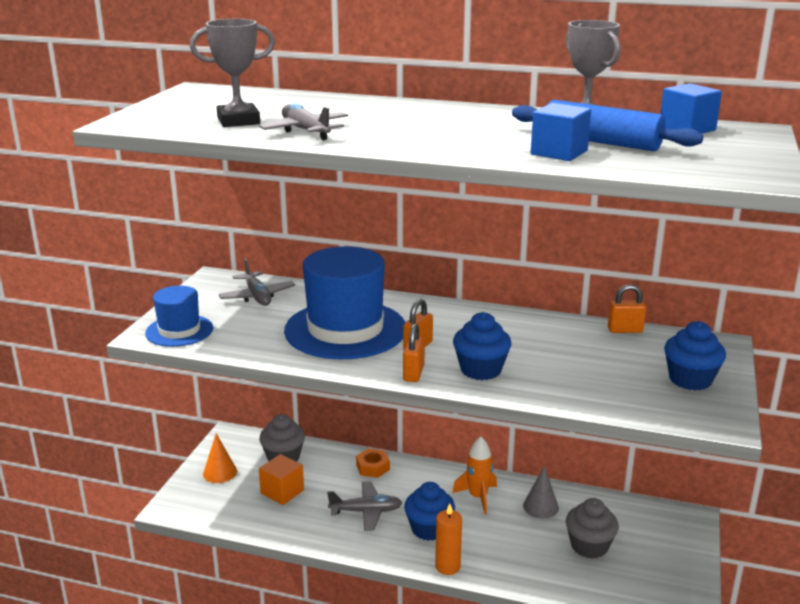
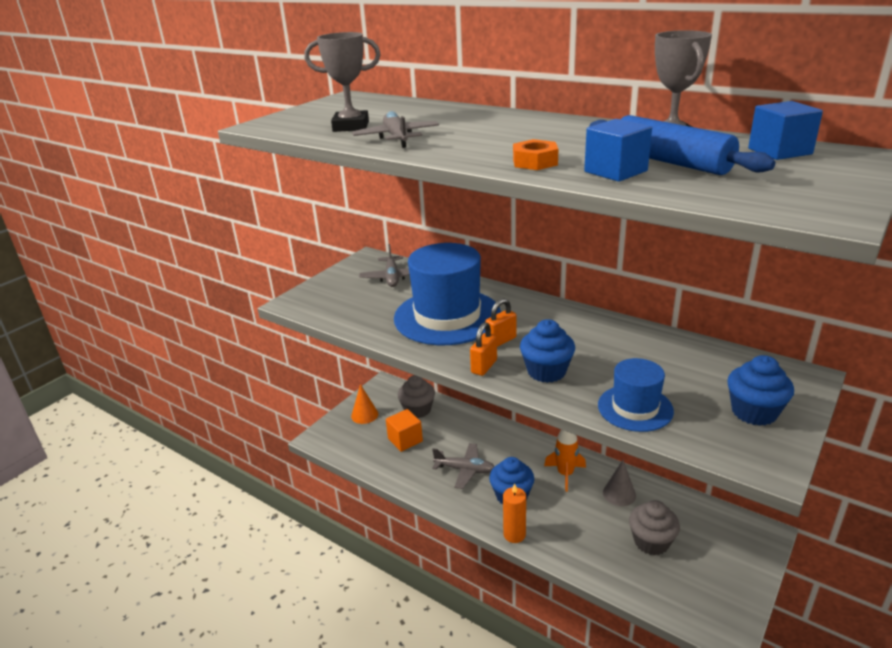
camera: 20 degrees right, 5 degrees up
(179, 331) = (316, 302): blue hat -> blue hat (635, 408)
(373, 467) = (485, 431): orange nut -> orange nut (535, 162)
(625, 330) = (708, 348): orange padlock -> none

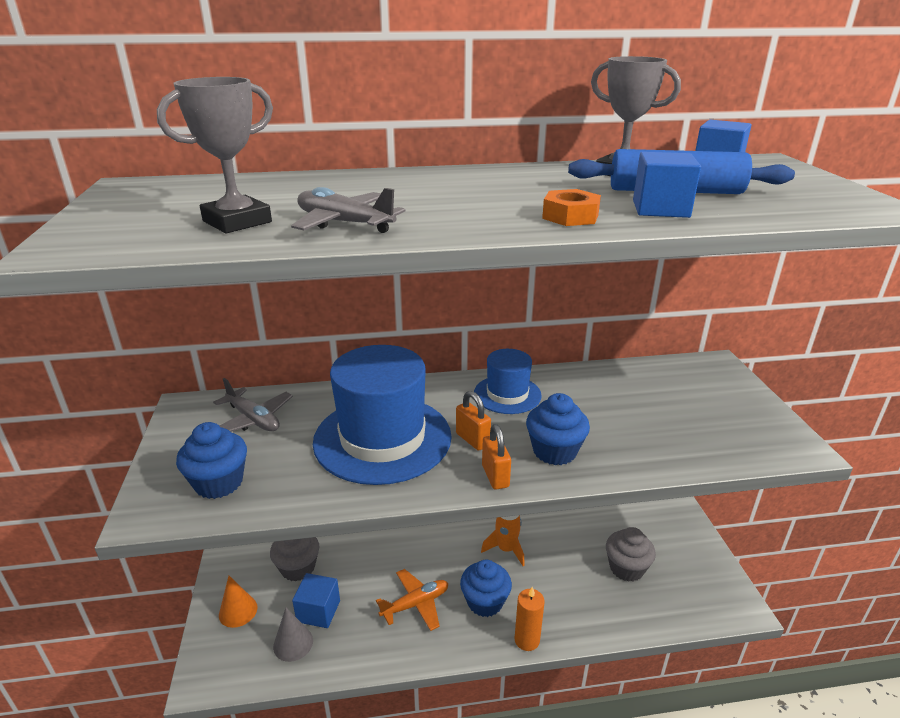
camera: 45 degrees left, 0 degrees up
(405, 440) = (318, 611): orange cube -> blue cube
(465, 470) = (415, 604): grey plane -> orange plane
(501, 341) = (472, 439): orange padlock -> orange padlock turned 45 degrees counterclockwise
(619, 494) = (563, 540): grey cone -> grey cone (293, 643)
(635, 408) = (663, 448): blue hat -> blue hat (507, 394)
(754, 412) = (732, 408): blue cupcake -> blue cupcake (219, 483)

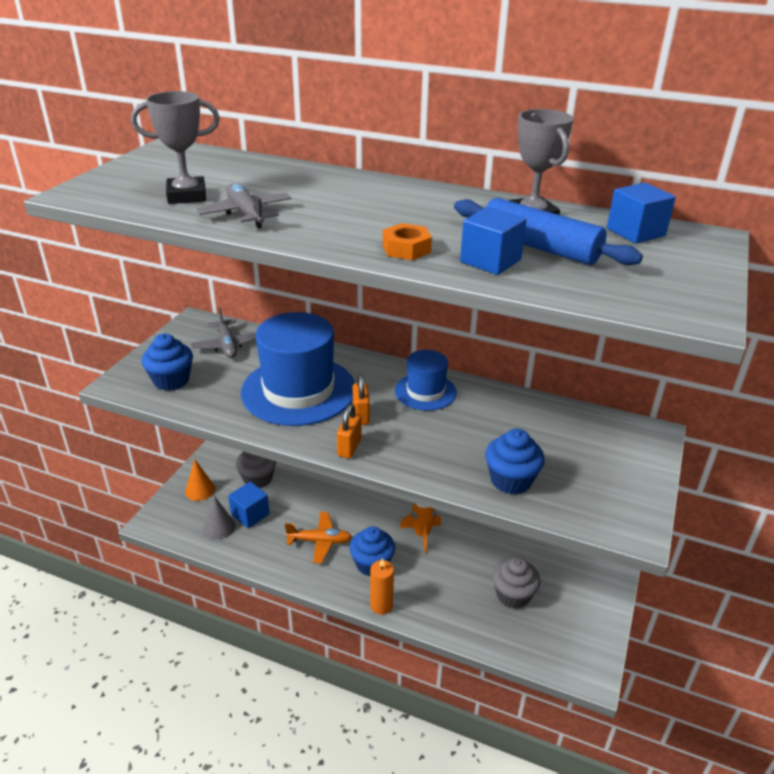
camera: 30 degrees right, 5 degrees up
(554, 451) = (413, 448): blue cupcake -> blue cupcake (511, 480)

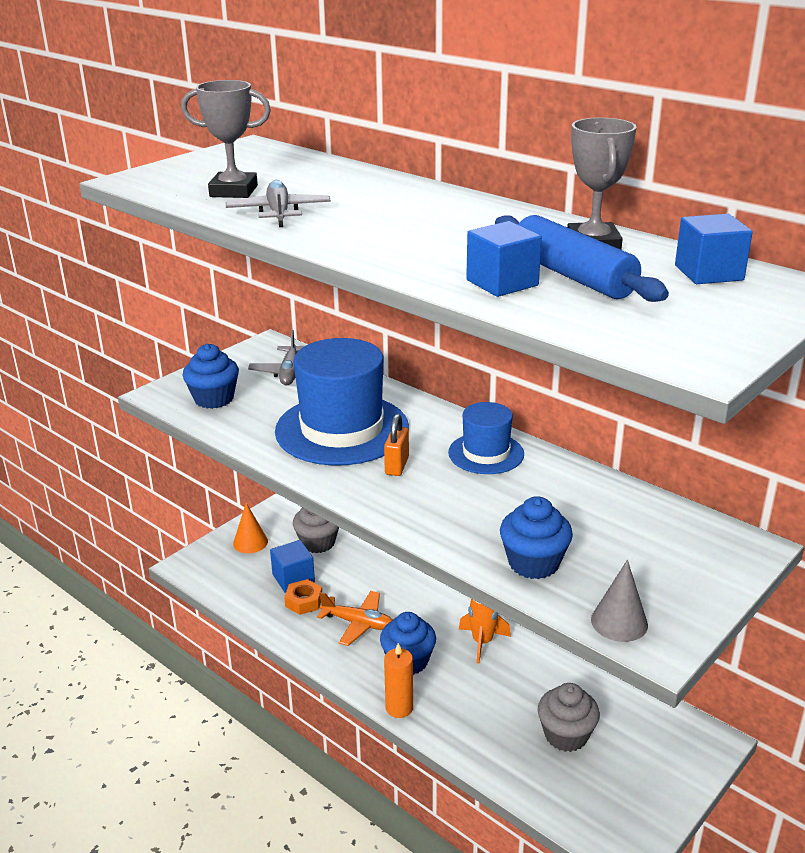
camera: 20 degrees right, 5 degrees down
(219, 527) = (254, 585): grey cone -> grey cone (619, 622)
(349, 447) = (365, 496): orange padlock -> none
(406, 249) = (418, 261): orange nut -> orange nut (304, 601)

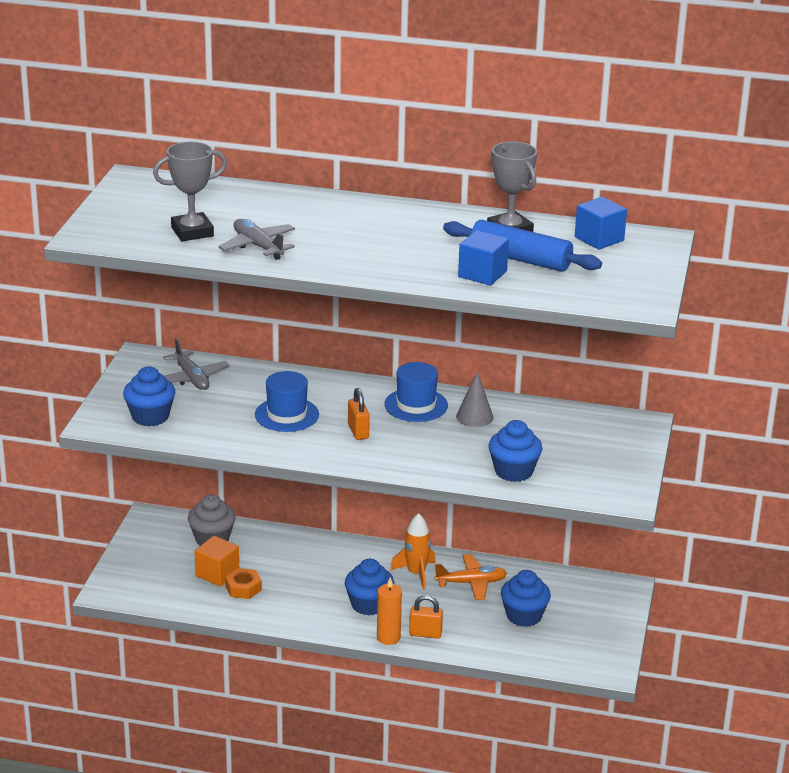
camera: 30 degrees left, 0 degrees up
(250, 542) = (148, 556): orange cone -> none
(293, 579) = (217, 573): blue cube -> orange cube
(342, 429) = (287, 415): blue hat -> blue hat, size x0.54
(358, 623) = (305, 590): orange plane -> orange plane (471, 583)
(441, 717) = (425, 634): none -> orange padlock
(566, 735) = (524, 616): grey cupcake -> blue cupcake
(619, 622) = (594, 491): grey cone -> grey cone (474, 417)

